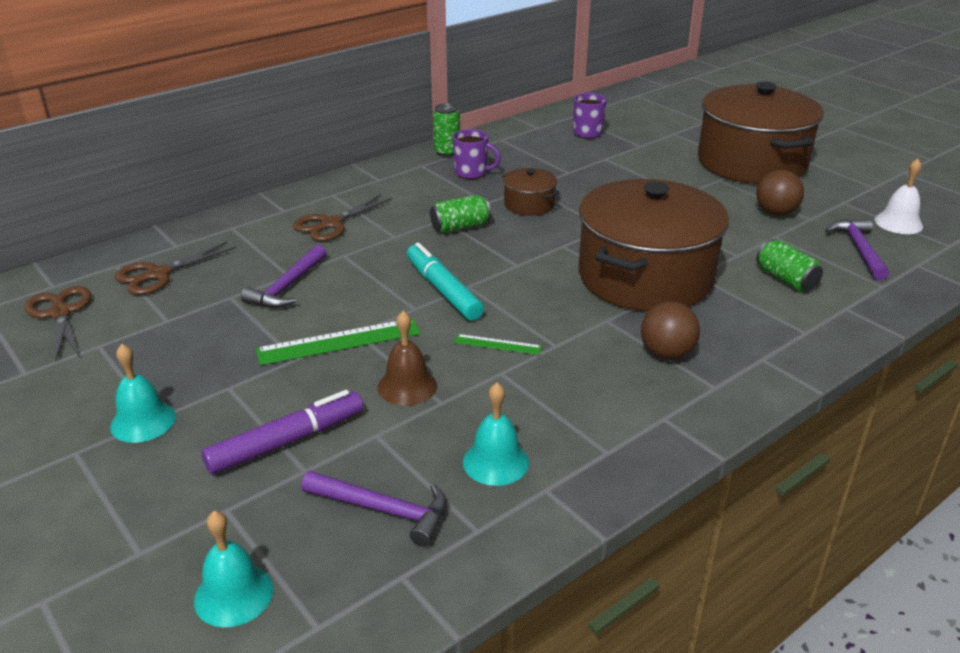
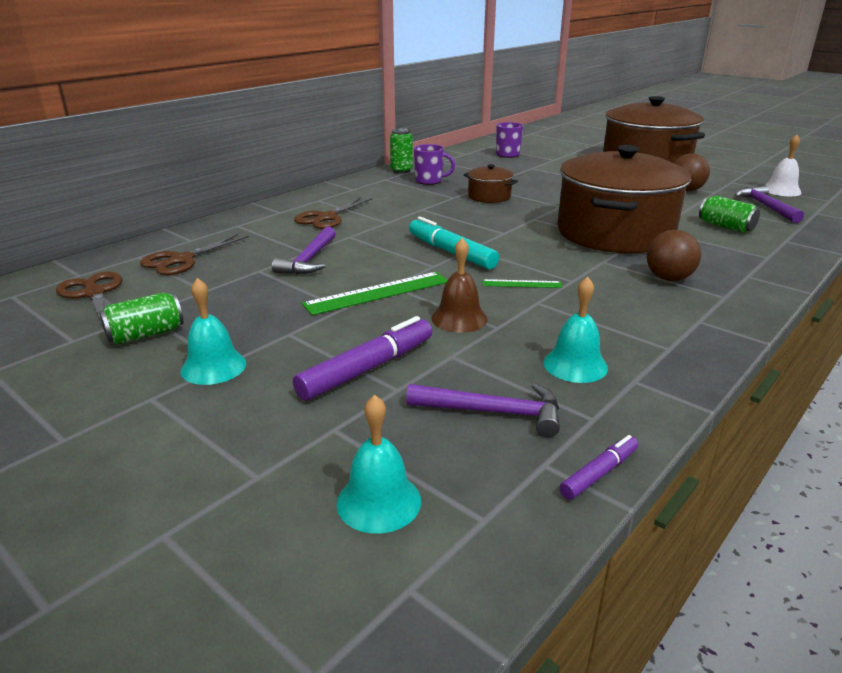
camera: 10 degrees left, 5 degrees down
(447, 594) = (598, 473): none -> purple marker
(460, 227) = (440, 213): green can -> green can (146, 334)

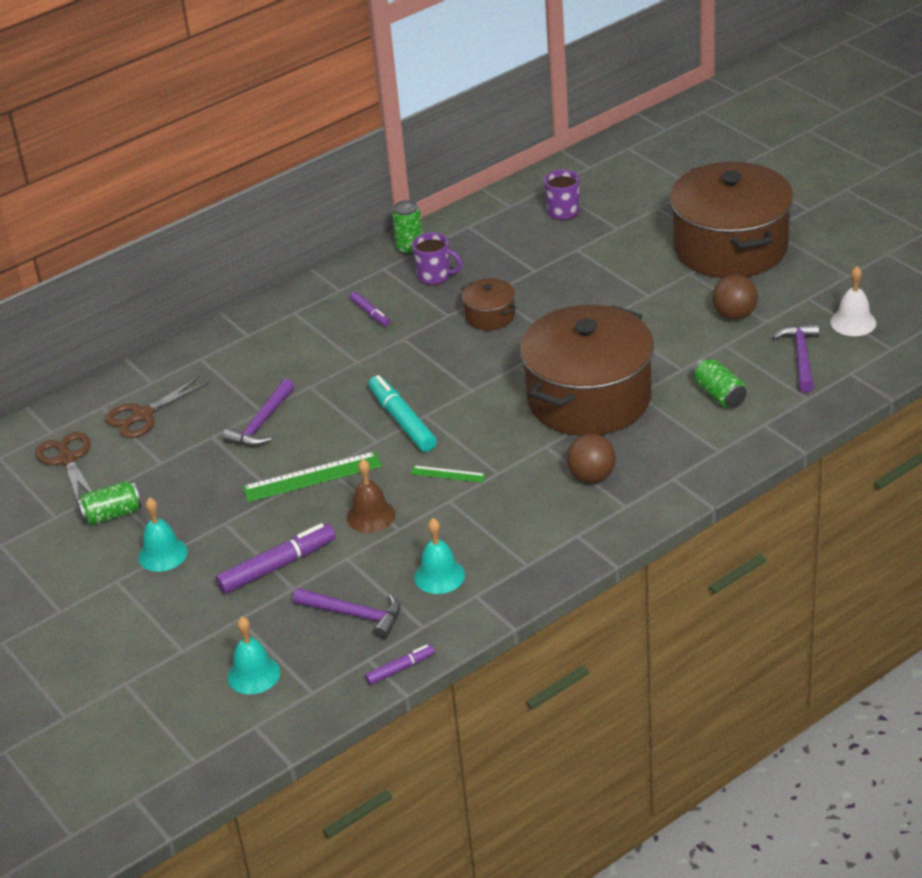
camera: 15 degrees right, 10 degrees up
(327, 218) = (295, 350): brown scissors -> none
(385, 198) = (370, 313): none -> purple marker

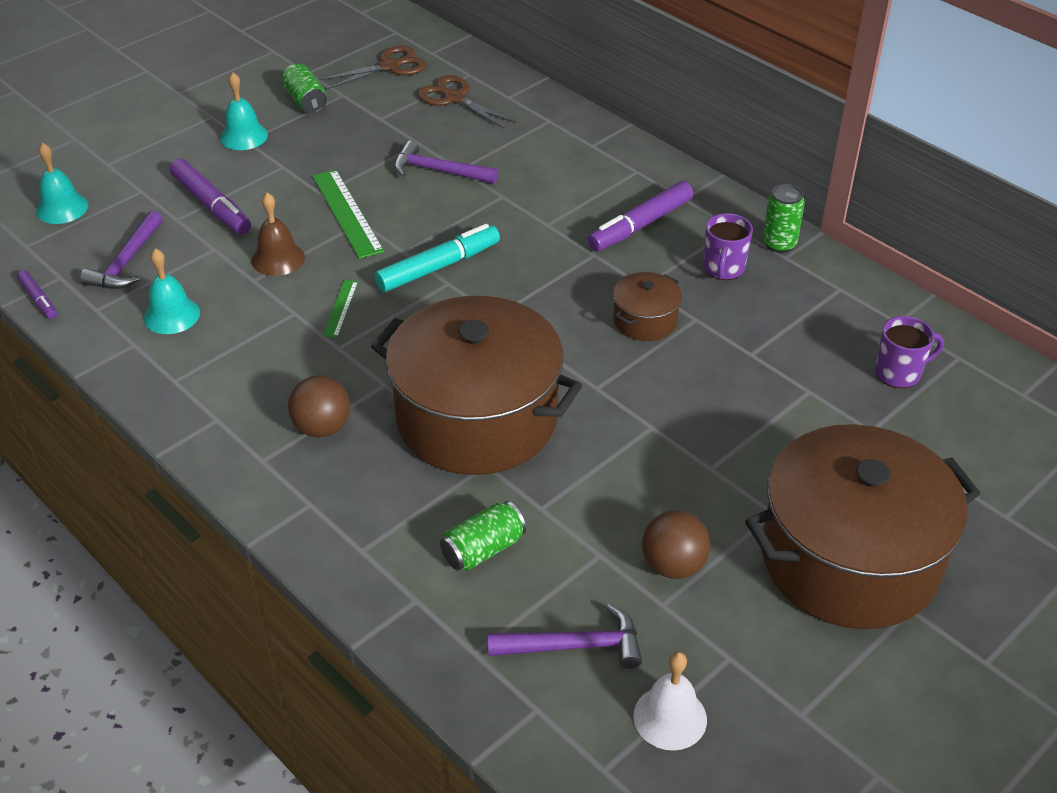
camera: 80 degrees right, 5 degrees up
(370, 313) = (641, 225): purple marker -> purple marker, size x1.83

